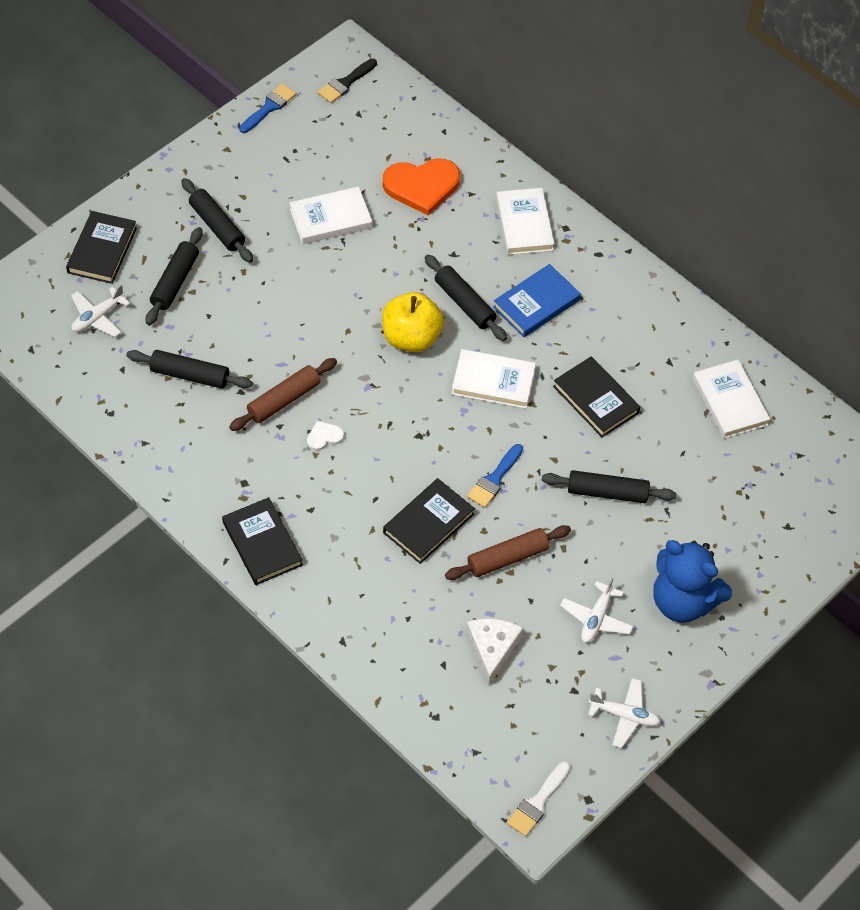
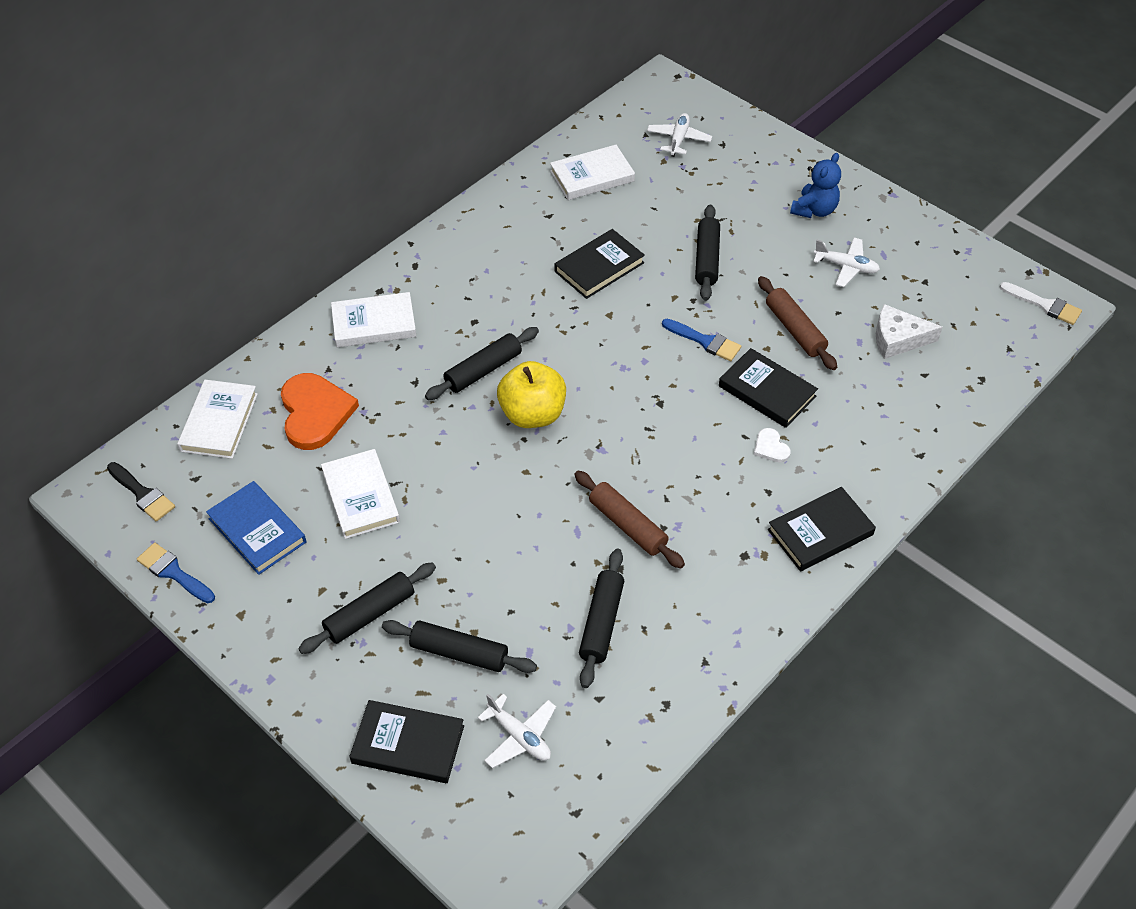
camera: 90 degrees left, 5 degrees down
(324, 437) = (672, 485): white heart -> white heart (770, 447)
(493, 382) = (585, 344): white book -> white book (219, 422)
(536, 303) = (481, 312): blue book -> blue book (257, 530)
(624, 715) = (940, 248): white plane -> white plane (678, 139)
(683, 601) = (814, 210): blue teddy bear -> blue teddy bear, size x0.65

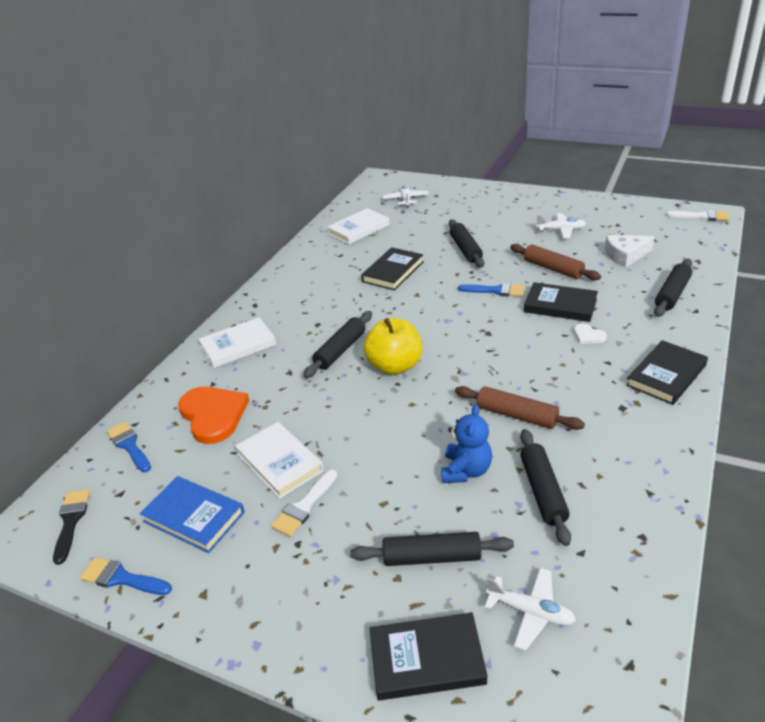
camera: 15 degrees left, 15 degrees down
(142, 494) = (71, 521): black brush -> black brush turned 120 degrees counterclockwise
(219, 422) = (129, 445): white book -> blue brush
(364, 556) = (304, 506): none -> white brush
(370, 614) = (331, 552): black rolling pin -> black rolling pin (672, 294)
(814, 210) = (518, 210): blue teddy bear -> blue teddy bear (466, 471)

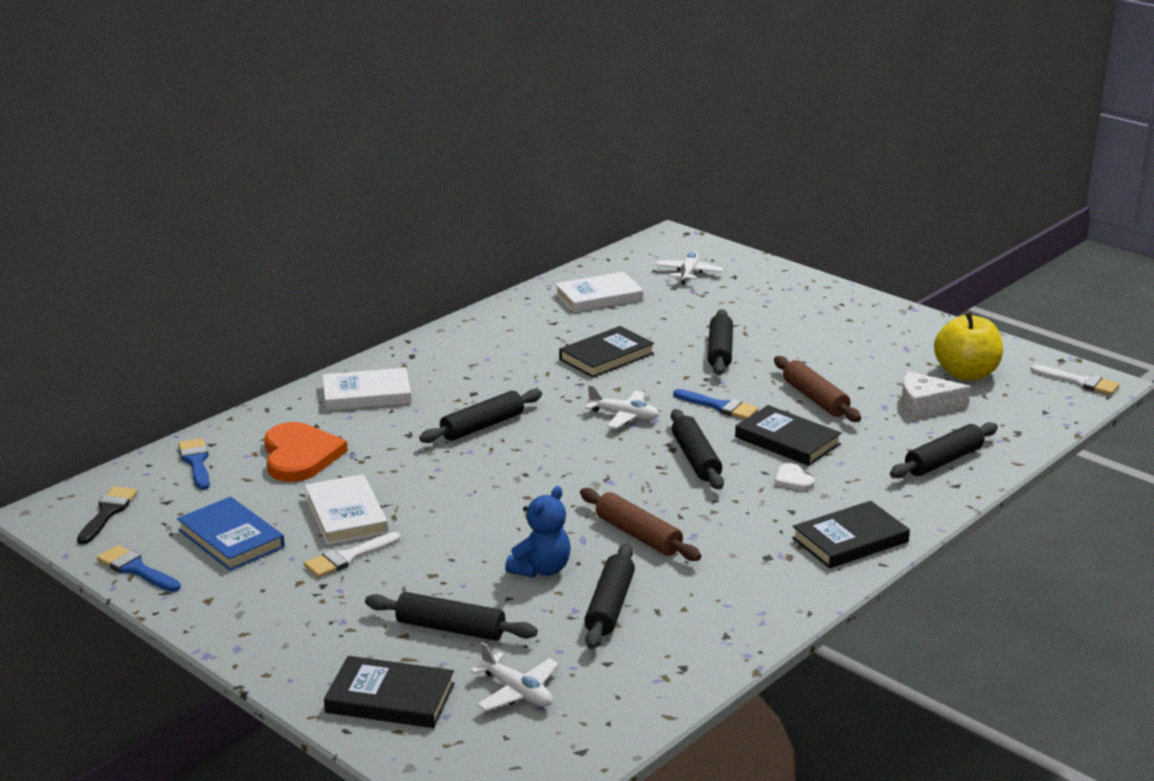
camera: 15 degrees right, 10 degrees down
(395, 366) = (535, 456): yellow apple -> yellow apple (966, 374)
(510, 337) = (696, 459): none -> black rolling pin
(561, 230) = (867, 356): white plane -> white plane (624, 416)

